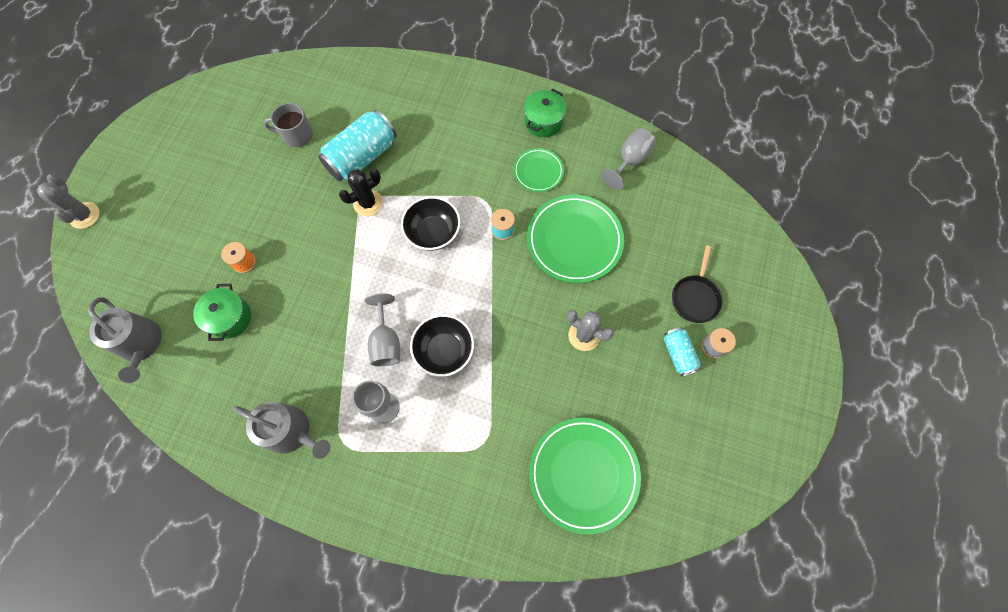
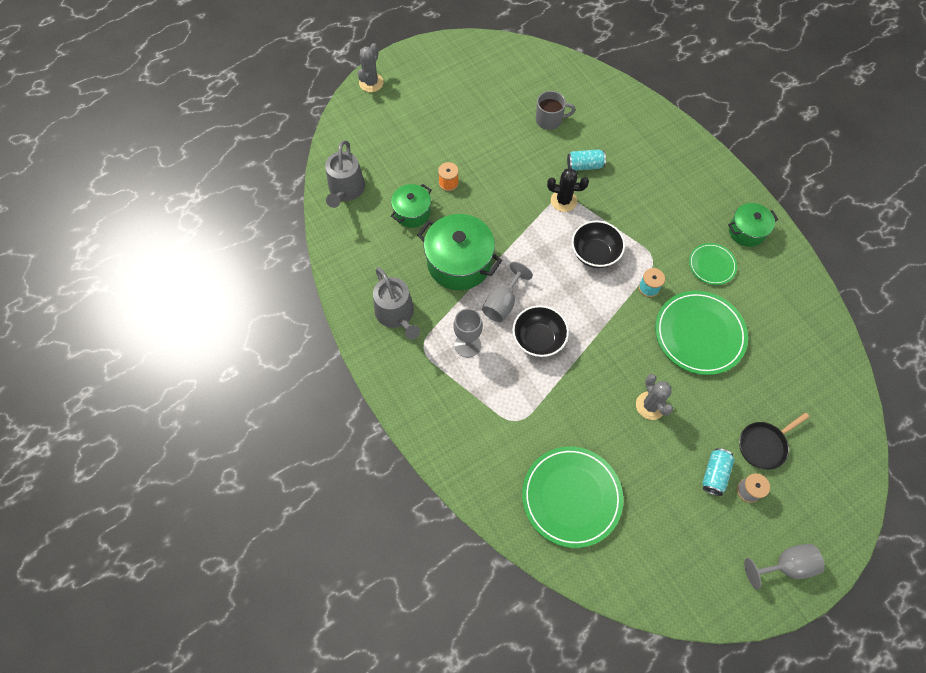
camera: 40 degrees right, 5 degrees down
(297, 135) = (549, 120): grey mug -> grey mug turned 135 degrees clockwise
(315, 334) = (459, 263): none -> green pot
(362, 157) = (584, 165): turquoise can -> turquoise can, size x0.55
(629, 161) = (795, 308): grey goblet -> grey goblet (785, 565)

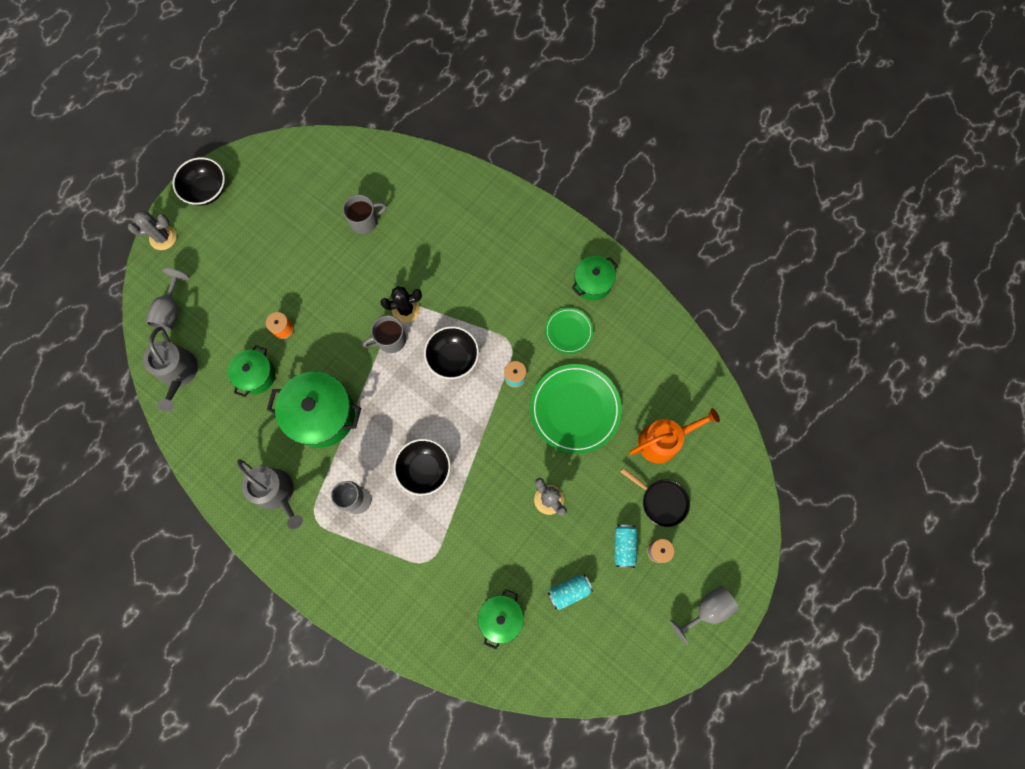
camera: 20 degrees left, 10 degrees up
(371, 83) = (163, 238): grey cactus -> grey cactus turned 75 degrees clockwise
(420, 58) = (206, 190): none -> black bowl
(502, 303) = (378, 443): grey goblet -> grey goblet (171, 310)
(542, 221) = (390, 340): none -> grey mug
(571, 497) = (501, 617): green plate -> green pot
(584, 165) = (415, 262): turquoise can -> turquoise can (569, 591)
(764, 445) = (661, 501): black pan -> black pan turned 90 degrees counterclockwise
(780, 390) = (663, 441): none -> orange watering can

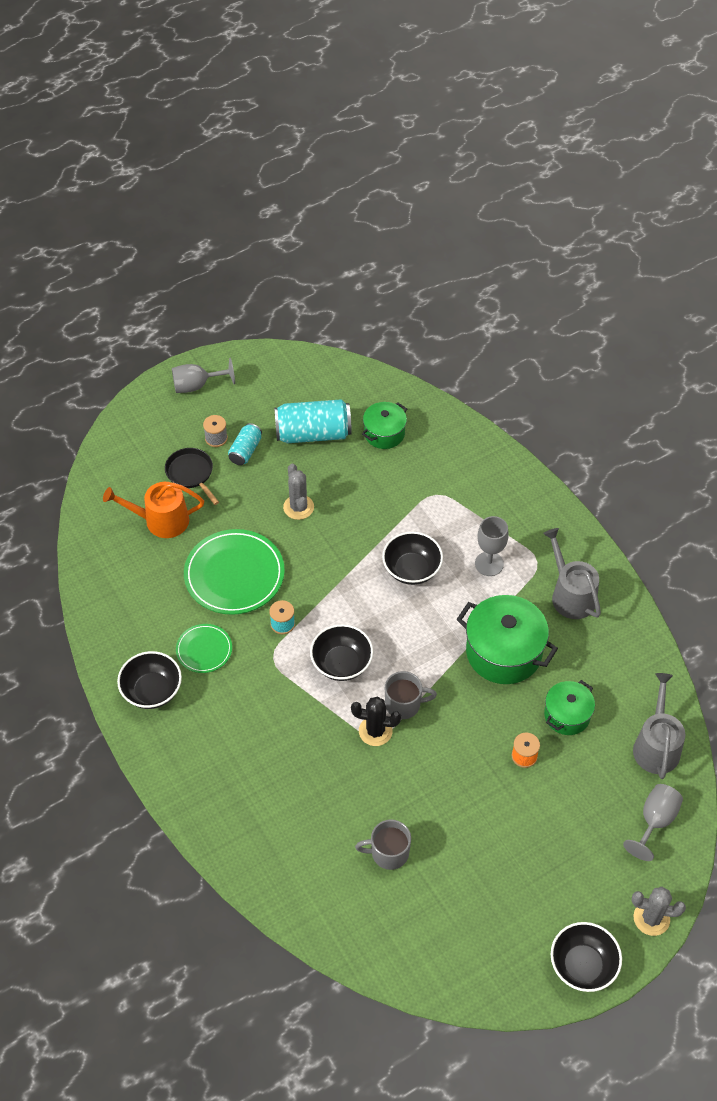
camera: 160 degrees left, 20 degrees down
(569, 591) = (313, 433): turquoise can -> turquoise can, size x1.83
(592, 283) = (152, 691): green pot -> black bowl

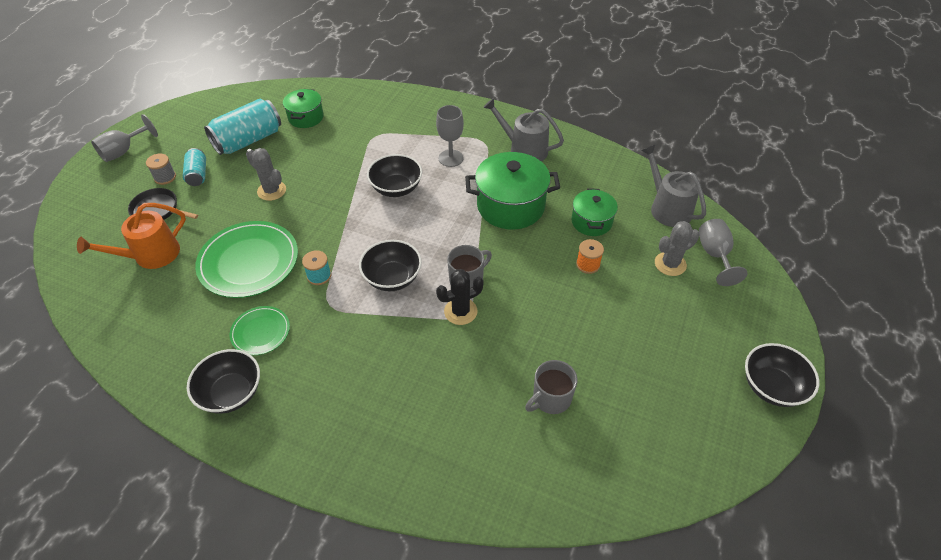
camera: 35 degrees left, 5 degrees down
(651, 918) = (779, 321): grey cactus -> grey cactus (670, 264)

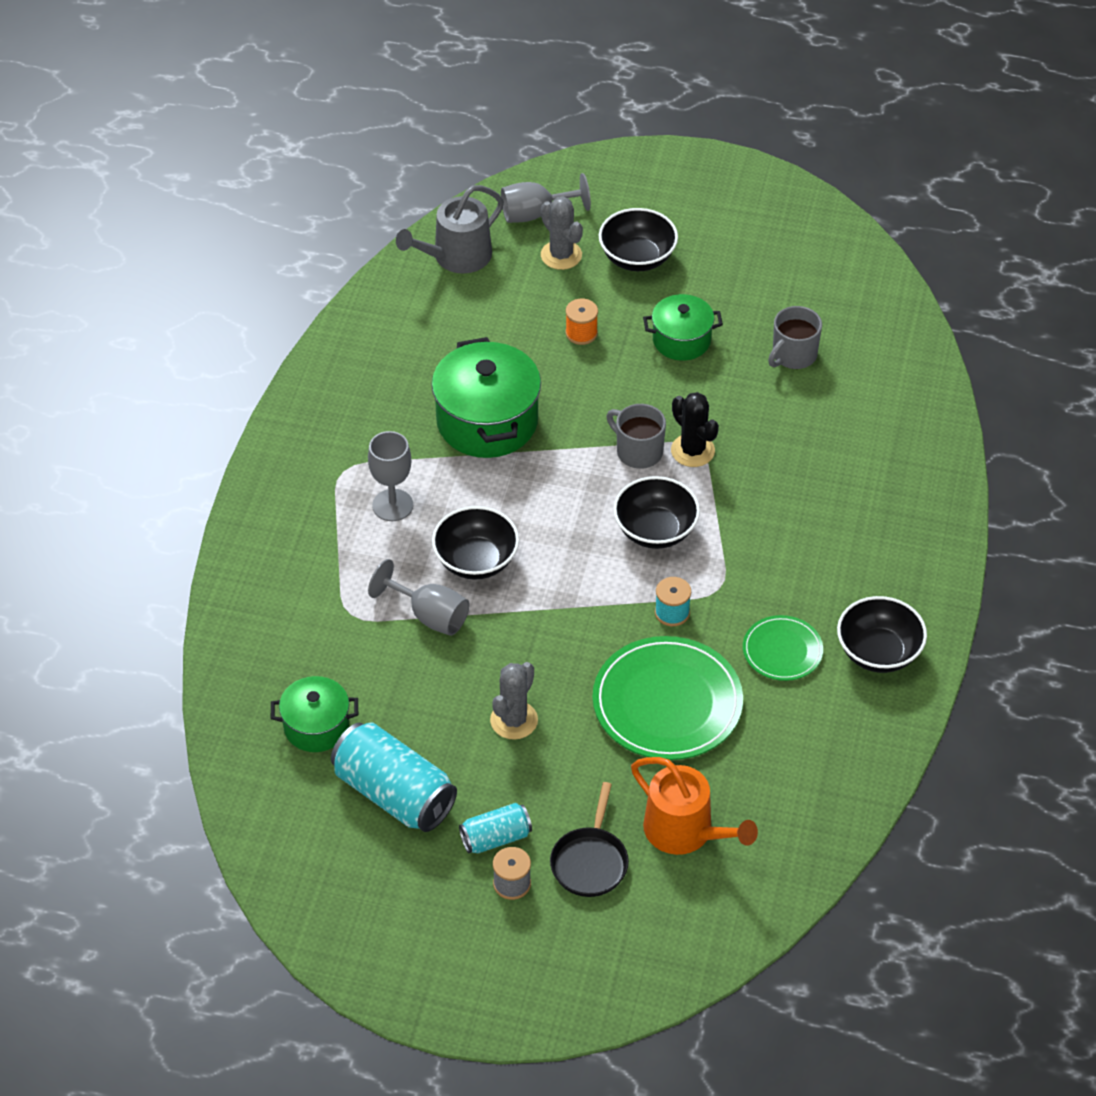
camera: 100 degrees left, 0 degrees up
(124, 151) = (456, 978): grey goblet -> grey goblet (429, 615)
(524, 149) = (355, 418): grey watering can -> none
(551, 398) = (793, 355): grey mug -> grey mug turned 90 degrees clockwise
(591, 222) = (500, 333): green pot -> green pot (681, 340)
(771, 387) = (723, 178): black bowl -> black bowl (637, 258)

